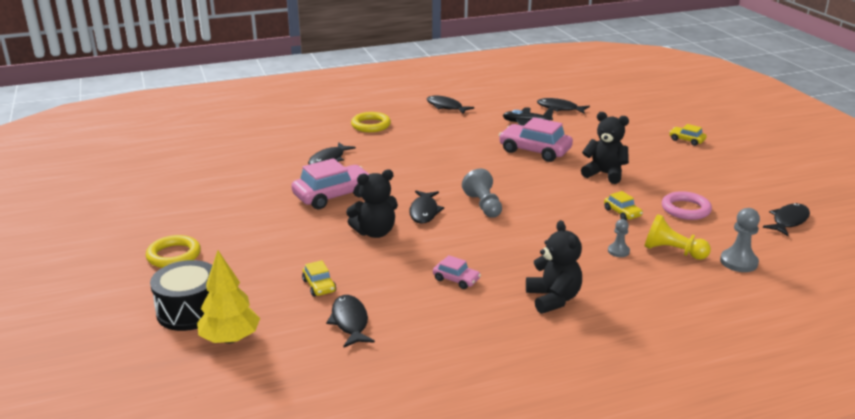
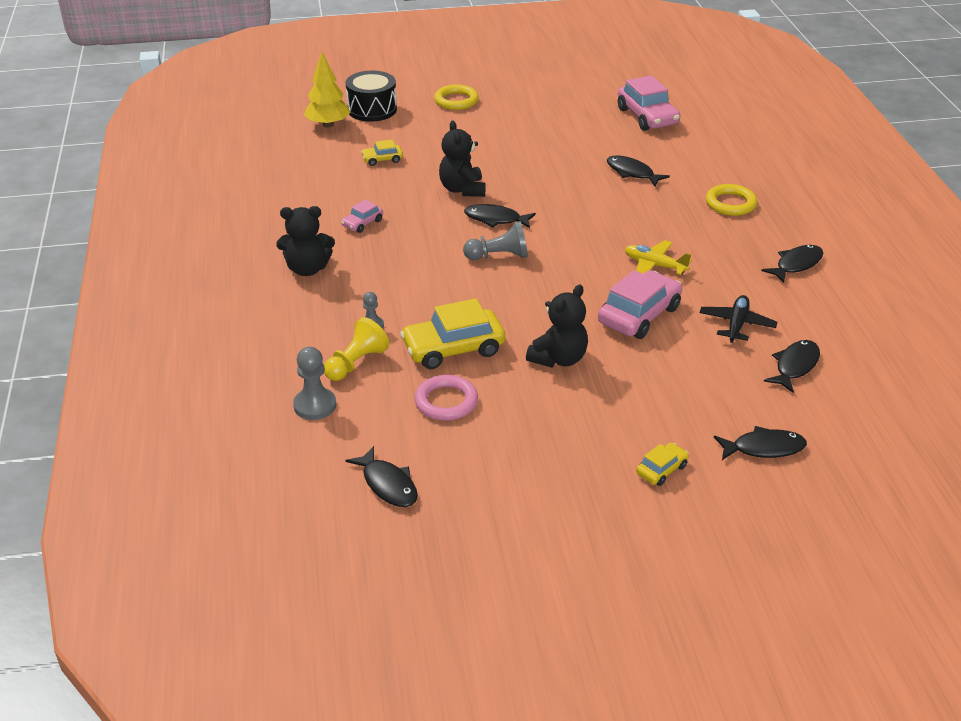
camera: 100 degrees right, 10 degrees up
(333, 195) = (545, 172): pink car -> pink car (647, 117)
(350, 322) = (324, 170): black fish -> black fish (763, 448)
(468, 148) = (654, 265): none -> yellow plane
(622, 213) = (453, 348): yellow car -> yellow car, size x1.98

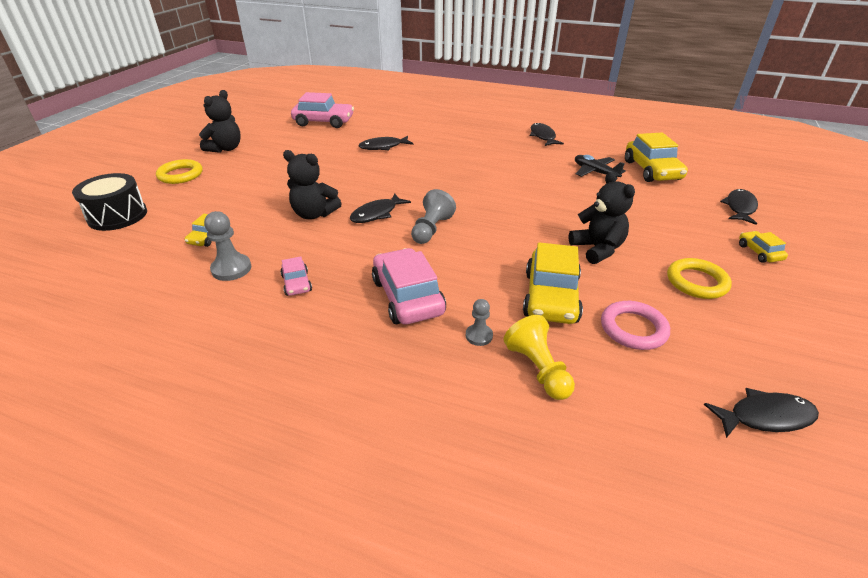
camera: 60 degrees left, 0 degrees up
(307, 269) = (335, 349): black teddy bear -> black teddy bear (225, 148)
(315, 405) = (601, 431): grey pawn -> grey pawn (231, 269)
(328, 125) = (96, 247): yellow tree -> none
(639, 315) = (561, 200): pink car -> pink car (407, 297)
(654, 265) = (504, 175): yellow plane -> none
(730, 204) = (458, 132): yellow ring -> yellow ring (696, 282)
(795, 366) = (652, 170): black fish -> yellow car

